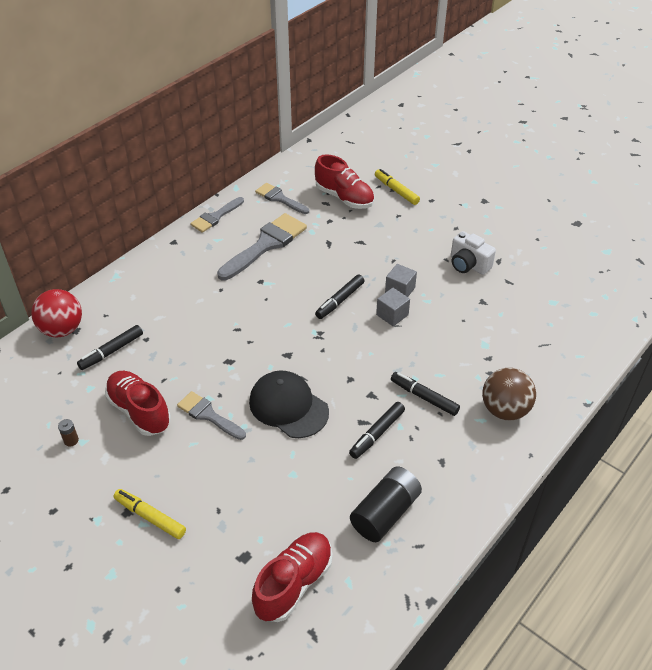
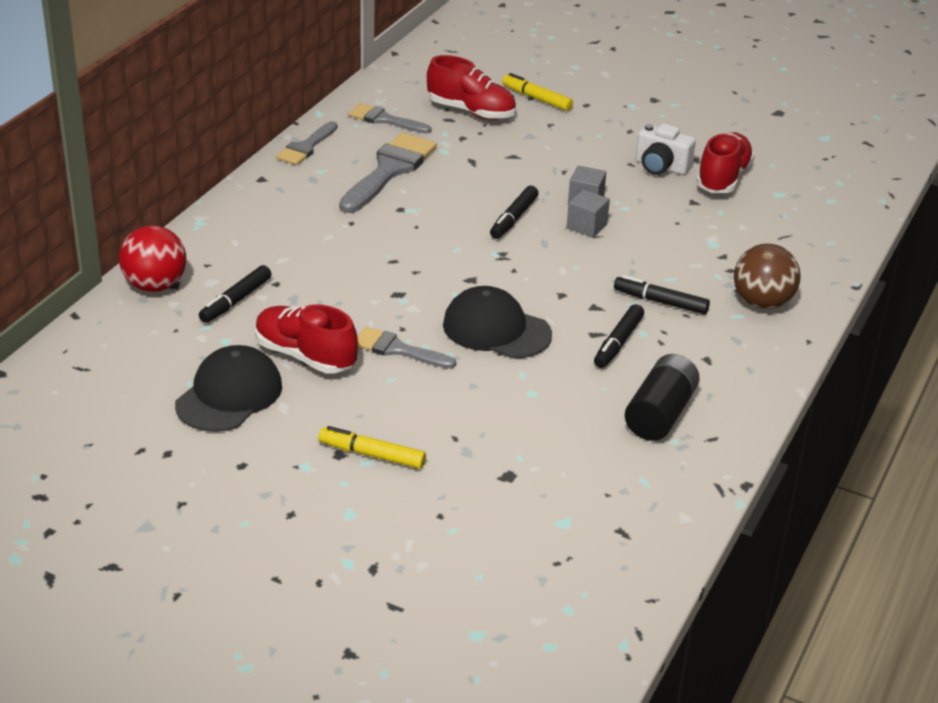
camera: 15 degrees left, 10 degrees down
(71, 440) = (229, 395): brown battery -> black cap
(293, 583) = (579, 491): red shoe -> red shoe (723, 178)

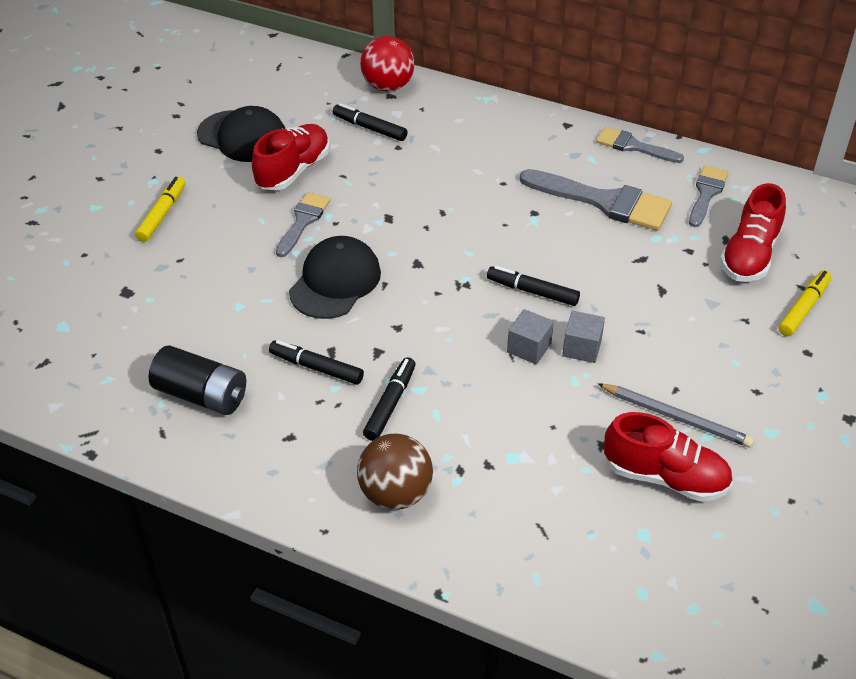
camera: 90 degrees right, 10 degrees up
(661, 167) = (676, 417): white camera -> grey pencil

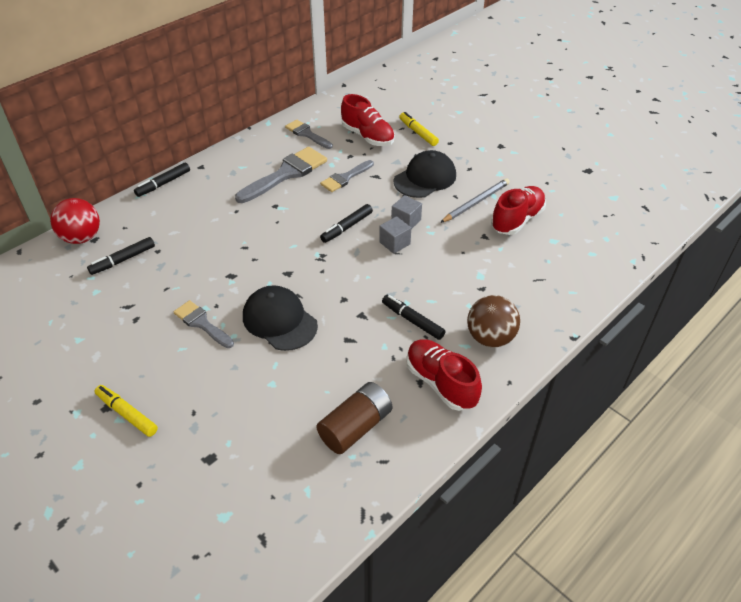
camera: 70 degrees left, 0 degrees up
(201, 395) = (355, 427): black battery -> brown battery
(242, 136) = (68, 338): black cap -> black cap (425, 178)
(293, 170) = (137, 315): red shoe -> red shoe (441, 383)
(316, 367) = (360, 351): black marker -> black marker (163, 183)
(633, 146) = (244, 147): grey brush -> grey brush (345, 178)

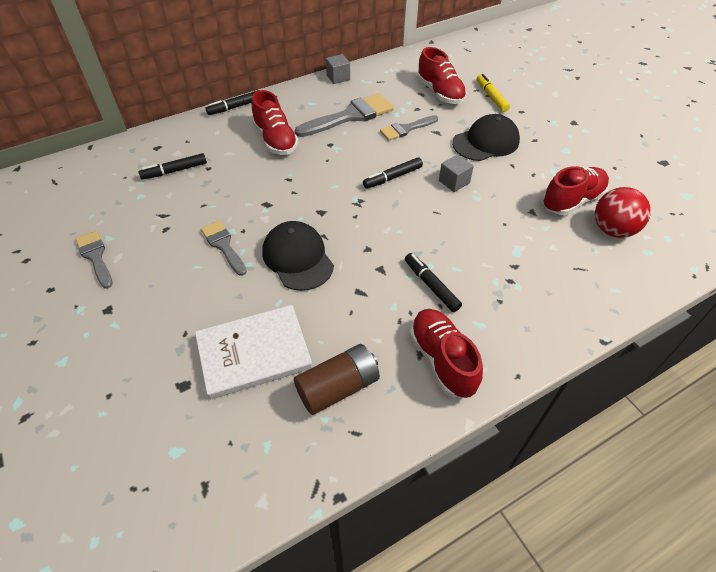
camera: 15 degrees right, 5 degrees up
(82, 238) = (147, 144): red ball -> red ball (612, 230)
(127, 414) = (124, 320): yellow marker -> none
(218, 210) = (275, 140): none -> red shoe
(267, 415) = (254, 353): none -> white book
(307, 134) = (382, 82): grey brush -> grey brush (95, 257)
(394, 243) = (436, 201): grey cube -> grey cube (338, 77)
(476, 202) = (532, 175): grey pencil -> none
(490, 338) = (509, 321): brown ball -> none

